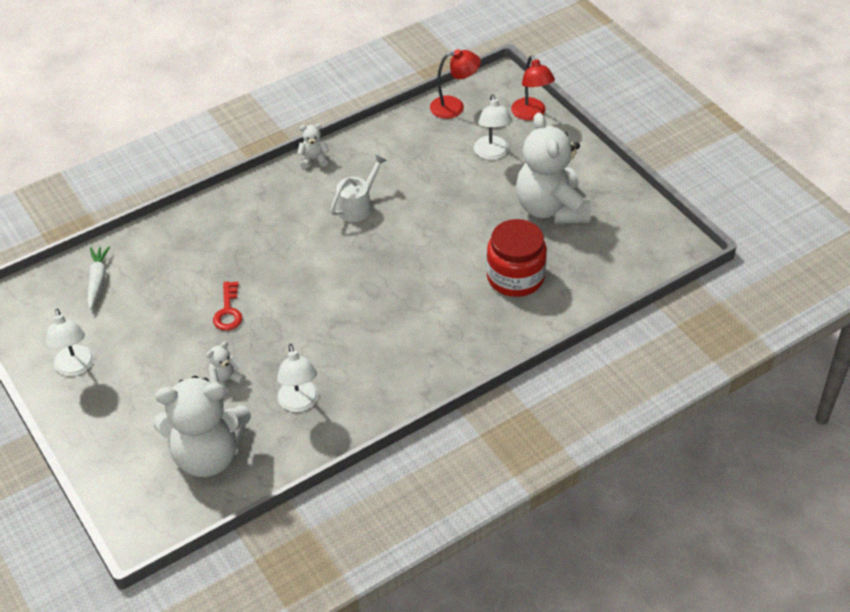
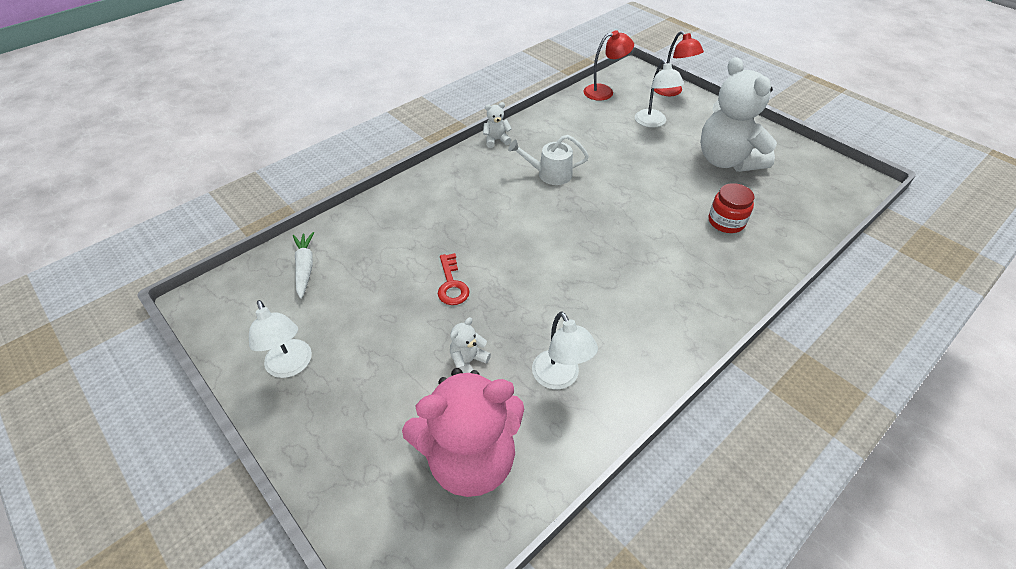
camera: 10 degrees left, 0 degrees up
(208, 455) = (470, 459): white teddy bear -> pink teddy bear
(357, 206) = (550, 174): white watering can -> white watering can turned 120 degrees counterclockwise
(515, 277) = (726, 222): red jar -> red jar, size x0.64

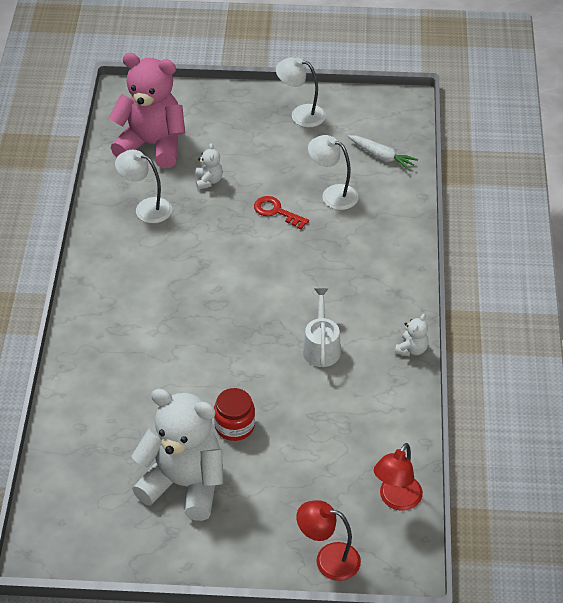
camera: 135 degrees right, 0 degrees up
(470, 459) = (152, 145): pink teddy bear -> pink teddy bear turned 75 degrees clockwise
(550, 174) = (321, 347): white watering can -> white watering can turned 45 degrees counterclockwise
(653, 123) = (299, 487): white lamp -> white lamp (333, 194)
(726, 222) = (132, 404): red jar -> red jar (234, 426)

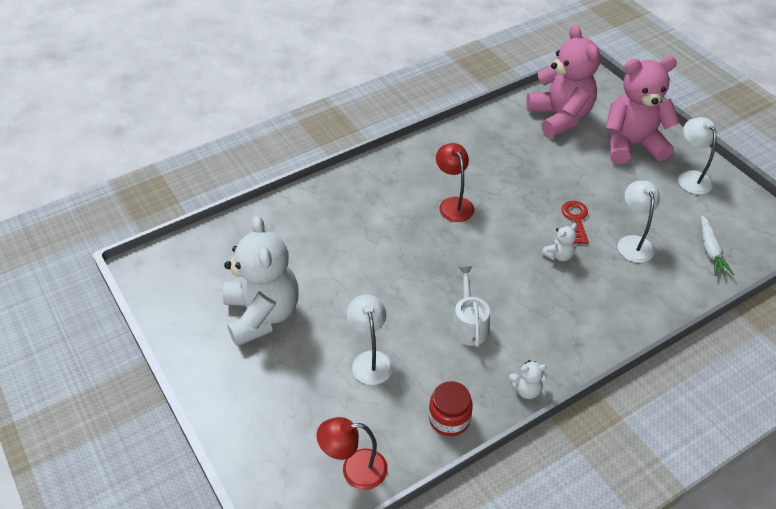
camera: 55 degrees right, 0 degrees up
(146, 208) = (498, 148): white lamp -> white lamp (370, 360)
(208, 181) = (561, 165): white teddy bear -> white teddy bear (558, 255)
(230, 123) = (631, 144): none -> pink teddy bear
(234, 426) = (342, 314): red jar -> red jar (449, 419)
(321, 347) = (469, 325): white watering can -> white watering can turned 60 degrees counterclockwise
(328, 559) = (257, 453): red lamp -> red lamp (453, 204)

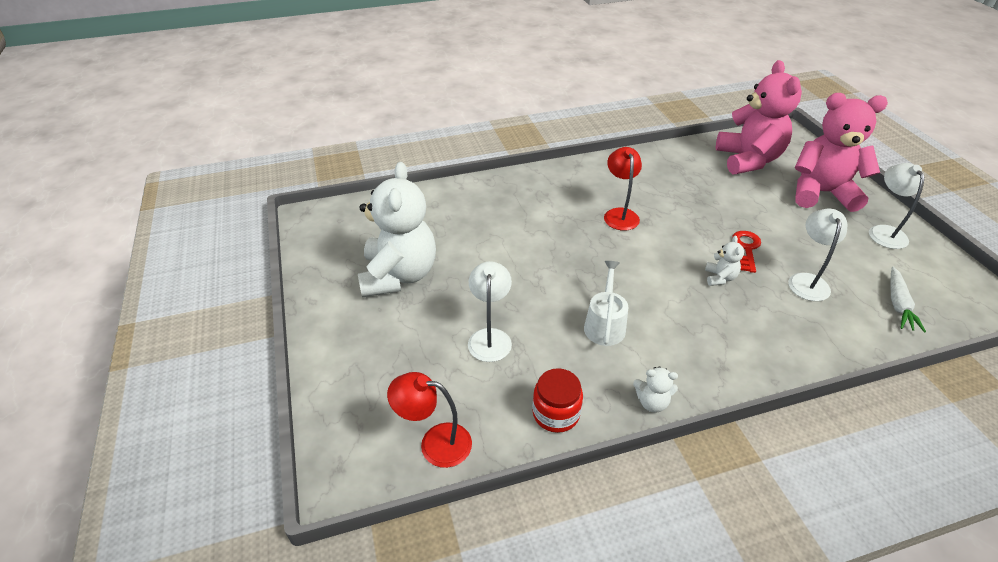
camera: 15 degrees right, 5 degrees down
(558, 255) = (719, 278): white teddy bear -> white teddy bear turned 60 degrees counterclockwise

